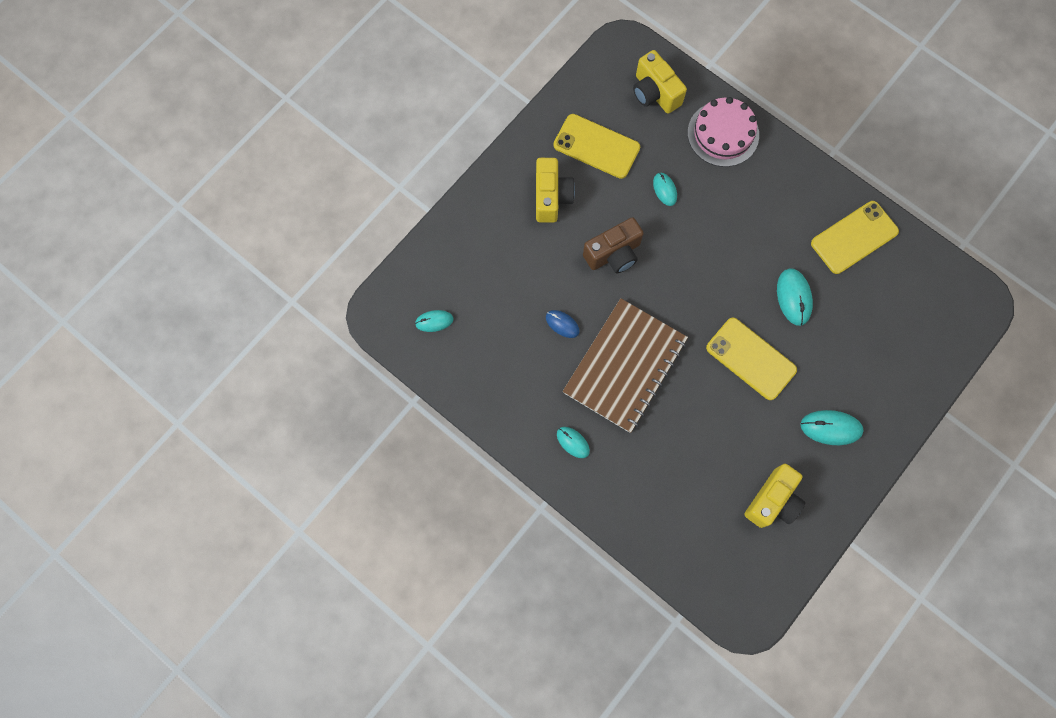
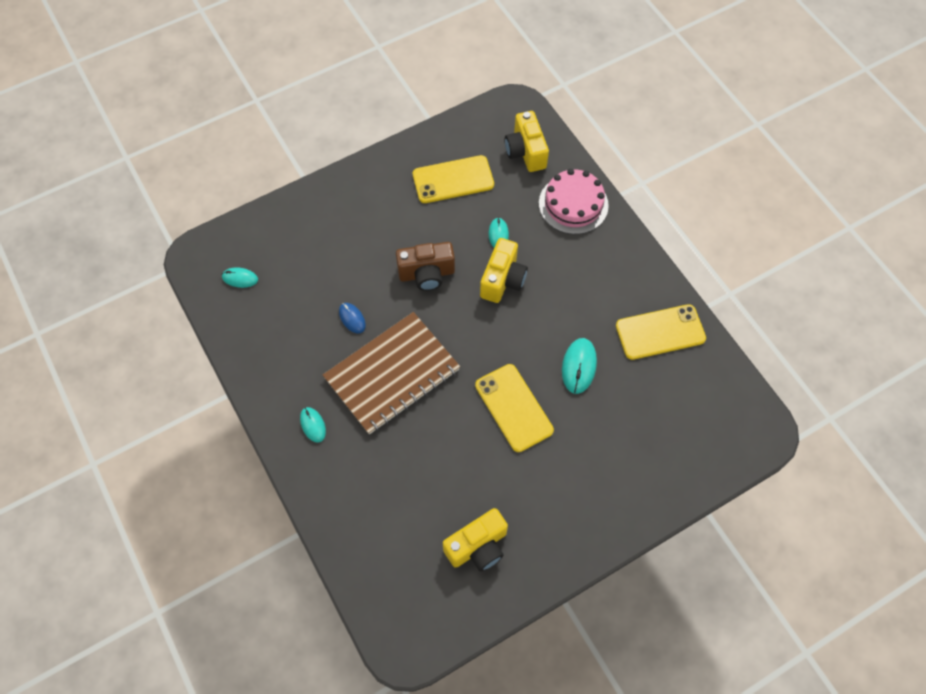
camera: 20 degrees right, 10 degrees down
(551, 197) = (393, 209): yellow camera -> yellow camera (502, 280)
(596, 146) = (453, 179): yellow phone -> yellow phone turned 60 degrees counterclockwise
(831, 428) = (564, 498): turquoise mouse -> none

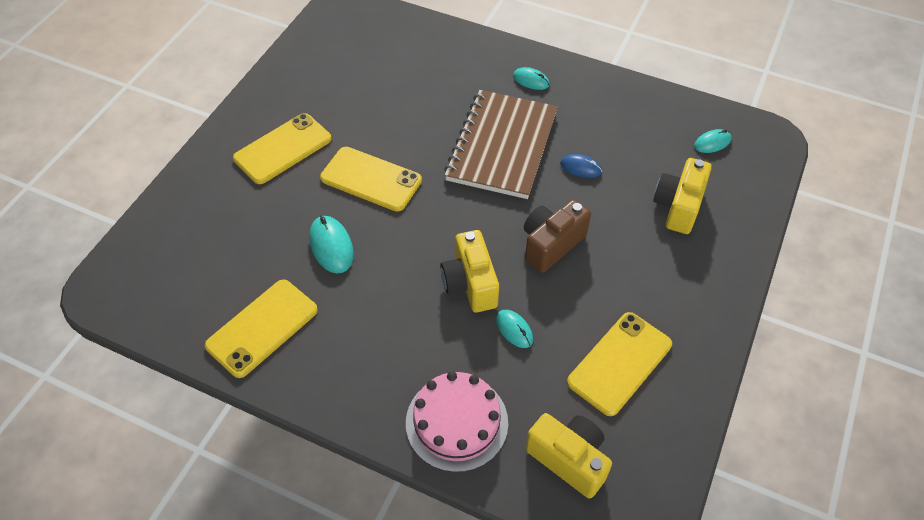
camera: 145 degrees right, 10 degrees down
(477, 546) = (330, 77): yellow camera -> yellow camera (678, 206)
(566, 485) = (283, 149): none -> yellow phone

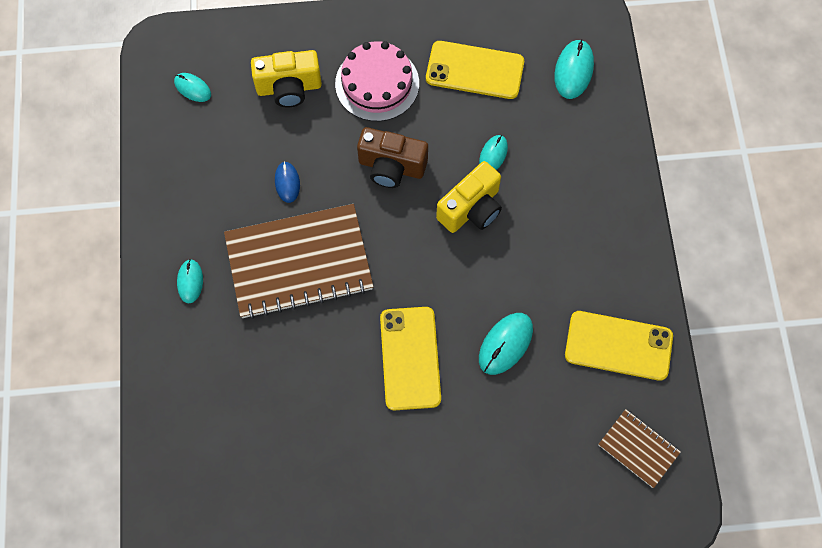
camera: 120 degrees left, 15 degrees up
(171, 292) = (638, 448): none -> brown notebook
(283, 149) = (423, 469): yellow phone -> none
(456, 422) = (596, 154): pink cake -> pink cake (377, 83)
(569, 459) = (573, 70): yellow camera -> turquoise mouse

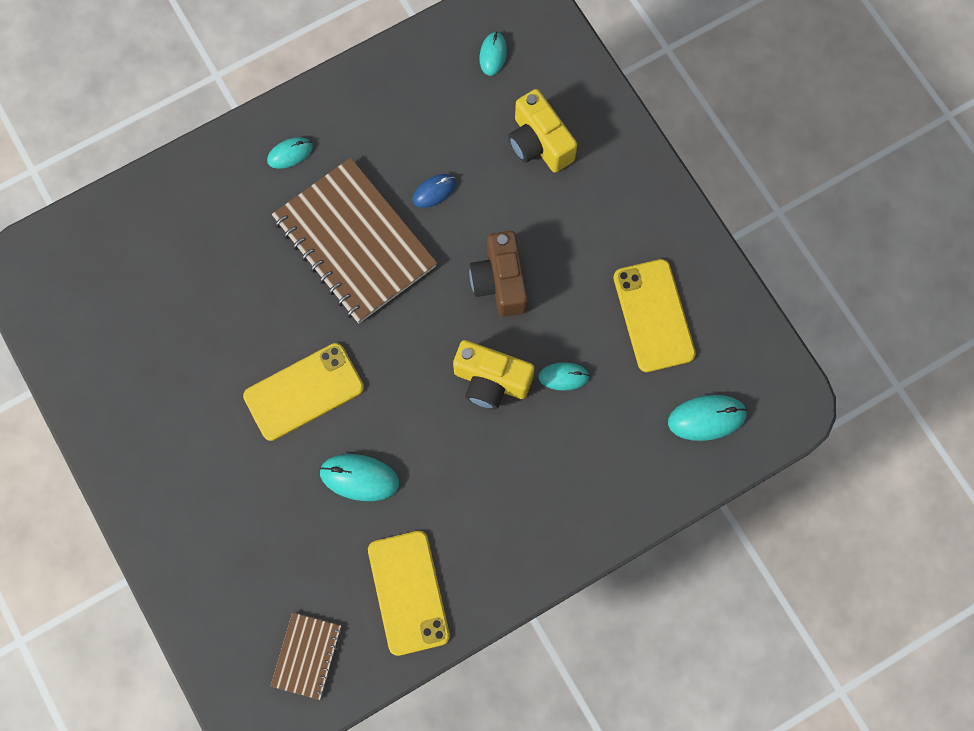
camera: 65 degrees right, 5 degrees up
(377, 83) = (587, 225): pink cake -> none

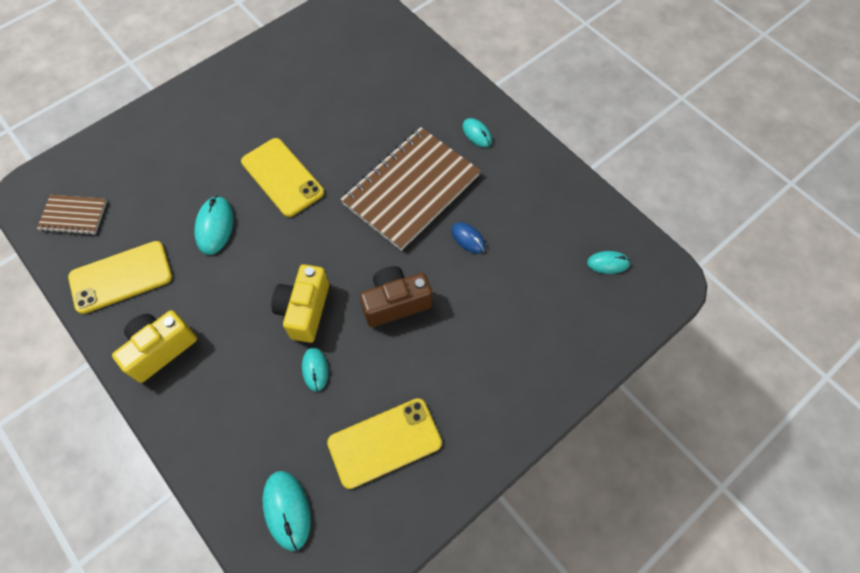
camera: 80 degrees right, 10 degrees down
(539, 143) = (533, 314): yellow camera -> yellow camera (160, 349)

